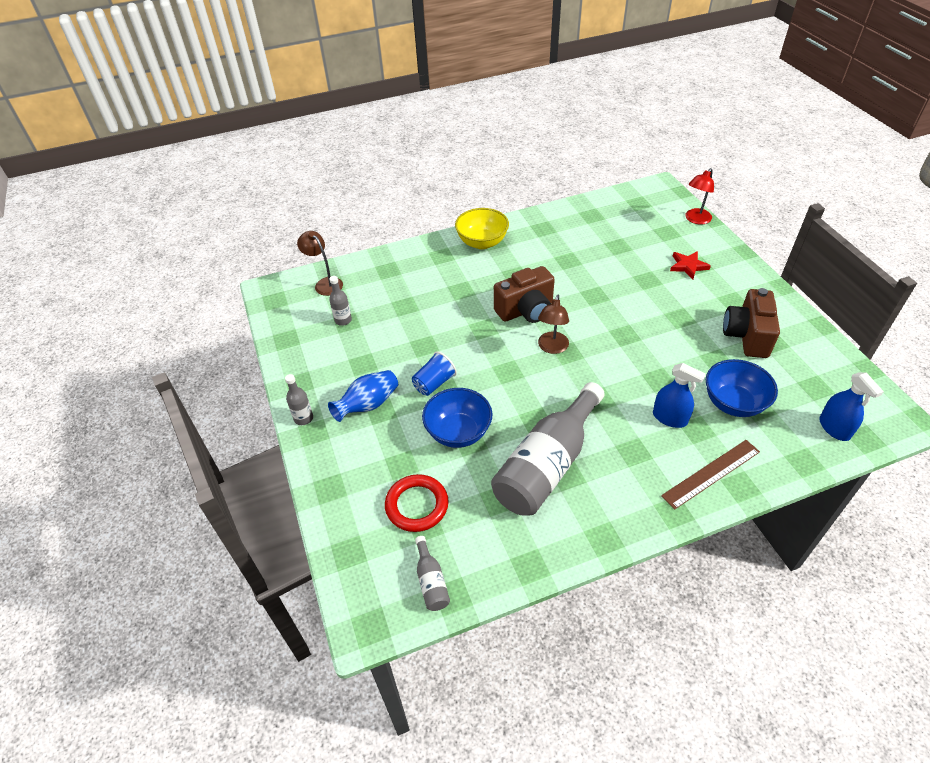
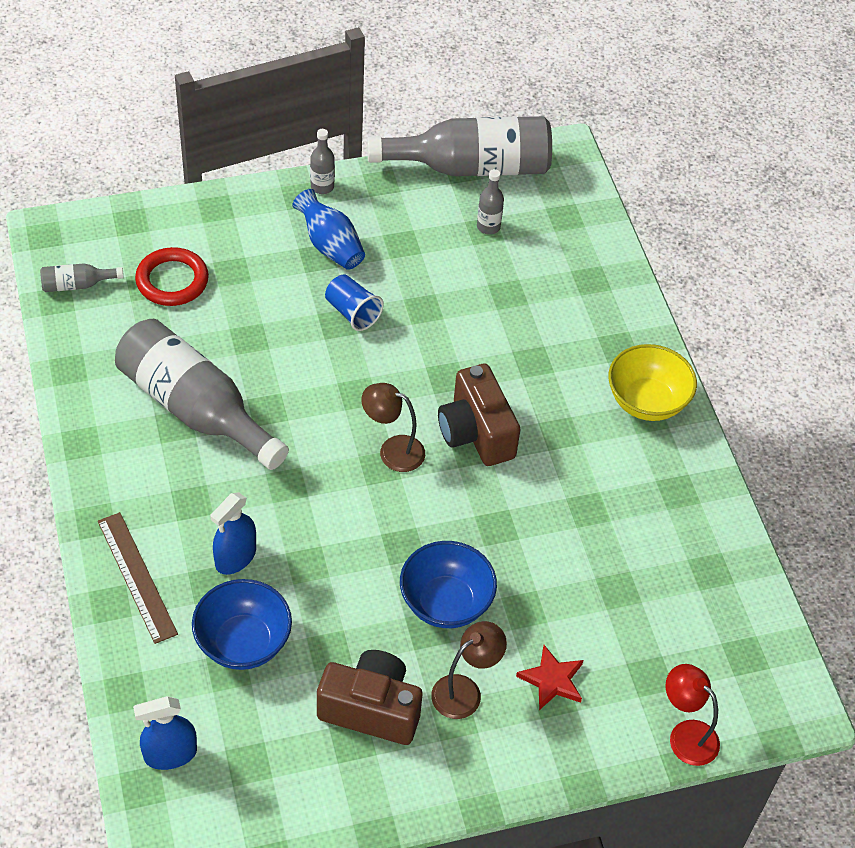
camera: 90 degrees right, 5 degrees up
(283, 334) = (471, 167): none -> grey bottle
(325, 283) = (569, 209): brown lamp -> brown lamp (465, 691)
(458, 432) = (266, 328): blue bowl -> blue bowl (445, 603)

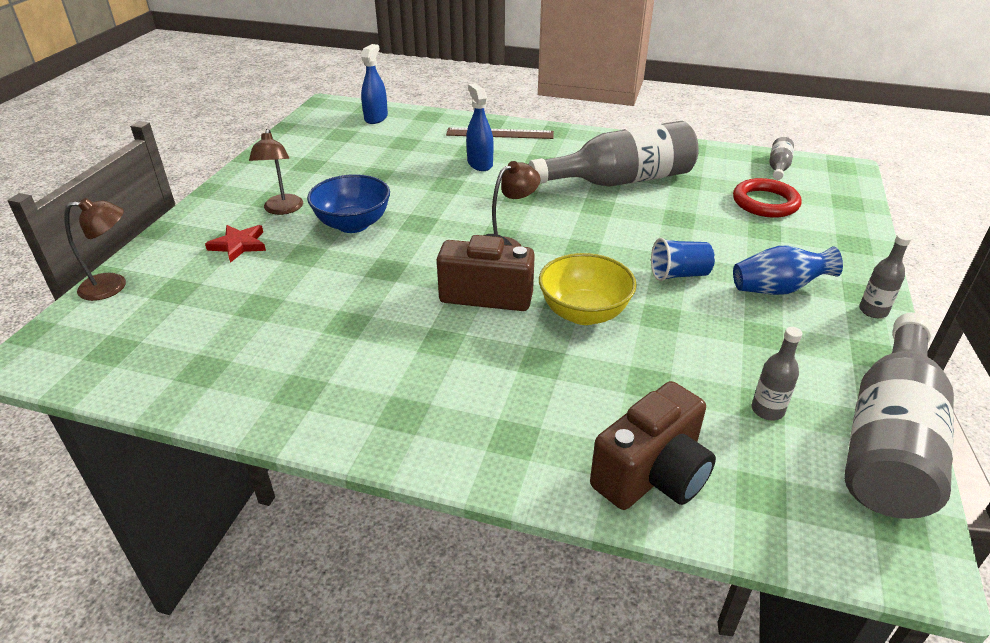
camera: 125 degrees right, 15 degrees down
(243, 642) = (416, 151): blue bowl -> none
(371, 709) = (318, 175): brown camera -> brown camera (652, 475)
(646, 401) = (421, 423): yellow bowl -> yellow bowl (584, 313)
(685, 735) = (113, 286): red lamp -> brown lamp

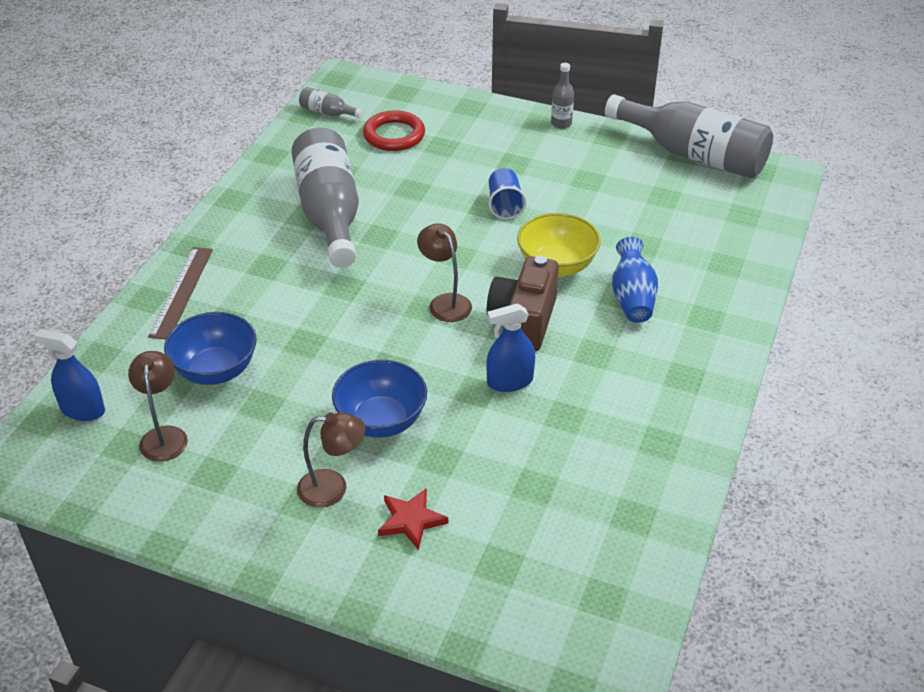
camera: 85 degrees left, 5 degrees up
(113, 286) = (486, 628): brown lamp -> brown lamp (164, 435)
(414, 154) = (215, 370): none -> blue bowl
(480, 163) = (259, 313): blue spray bottle -> blue spray bottle (510, 381)
(652, 475) = (734, 257): brown camera -> none
(767, 410) = (670, 196): grey bottle -> none
(778, 289) = (530, 159): blue vase -> blue vase (632, 298)

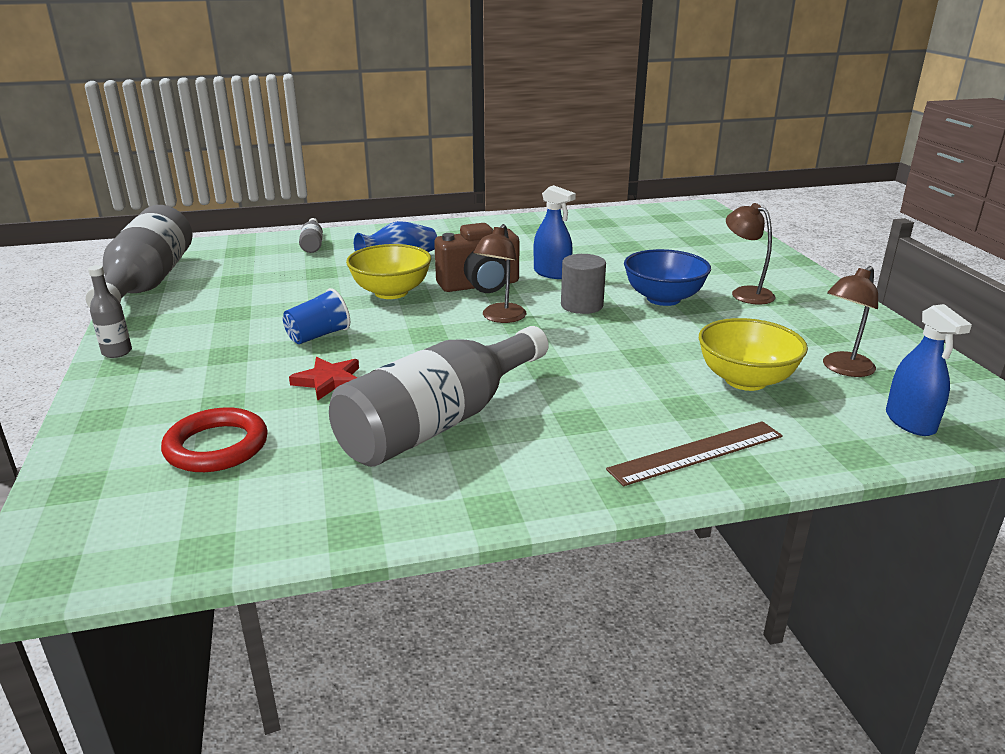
camera: 125 degrees left, 15 degrees down
(215, 370) = (745, 380): blue bowl -> yellow bowl
(328, 112) = (182, 531): grey bottle -> grey bottle (312, 244)
(411, 520) = (717, 266): red star -> red star (329, 381)
(421, 360) = (581, 305): none -> grey cylinder

